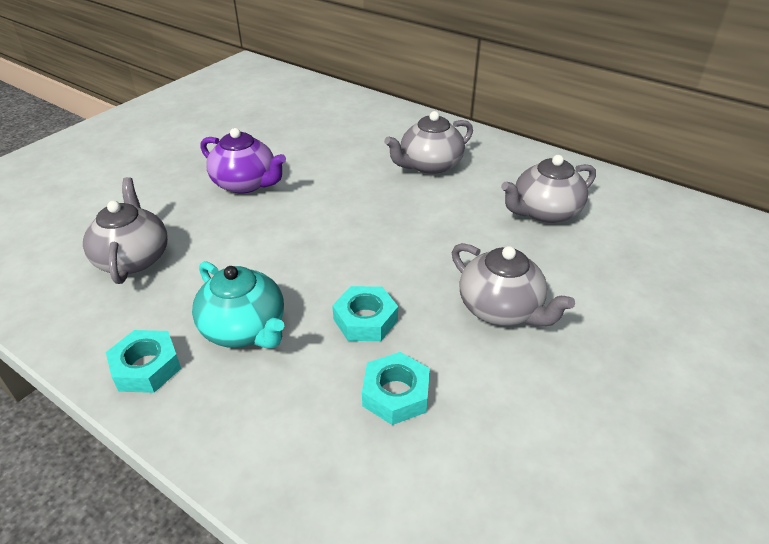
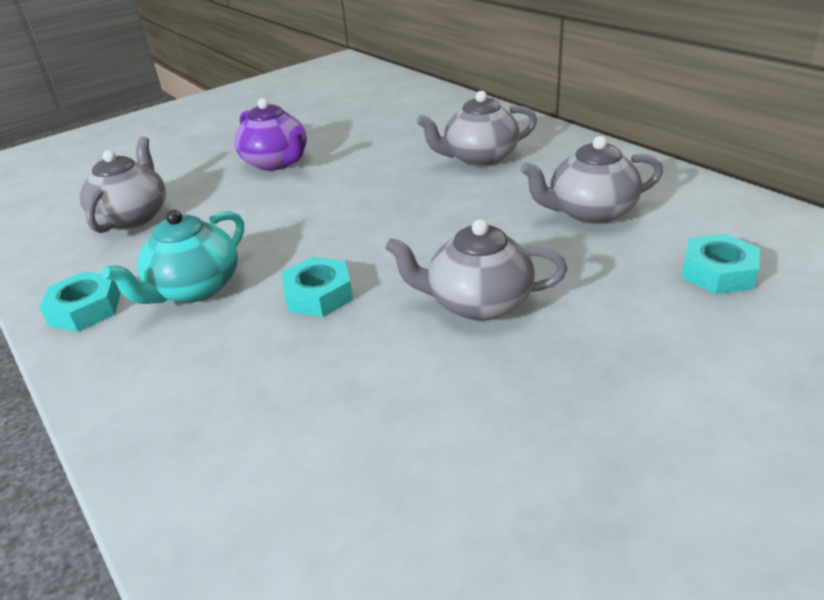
camera: 20 degrees right, 5 degrees down
(245, 329) = (194, 288): turquoise teapot -> turquoise teapot turned 60 degrees clockwise
(396, 394) = (307, 369): turquoise nut -> turquoise nut (717, 272)
(501, 309) = (477, 303): grey teapot -> grey teapot turned 120 degrees clockwise

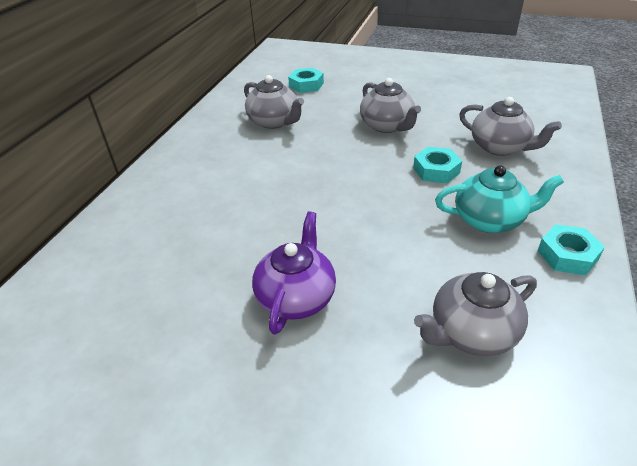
camera: 125 degrees left, 5 degrees up
(479, 158) = (221, 180): grey teapot -> grey teapot (500, 147)

